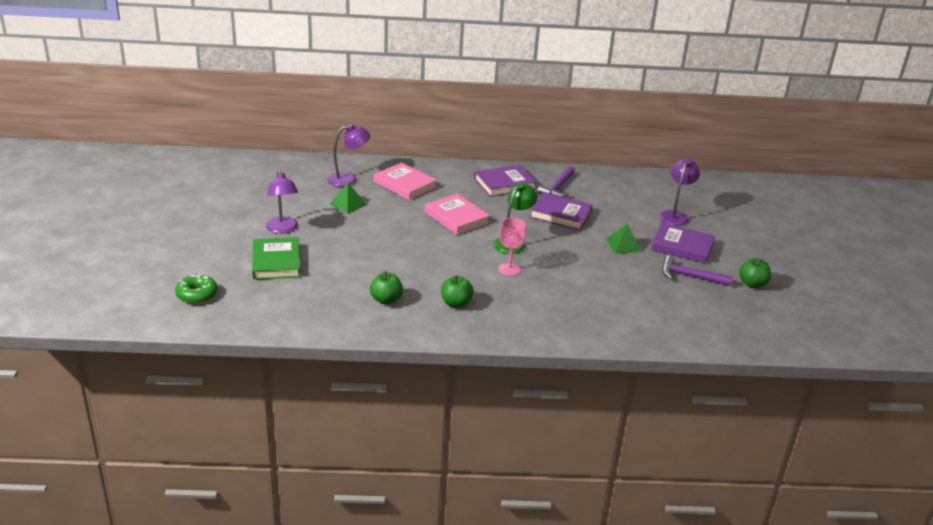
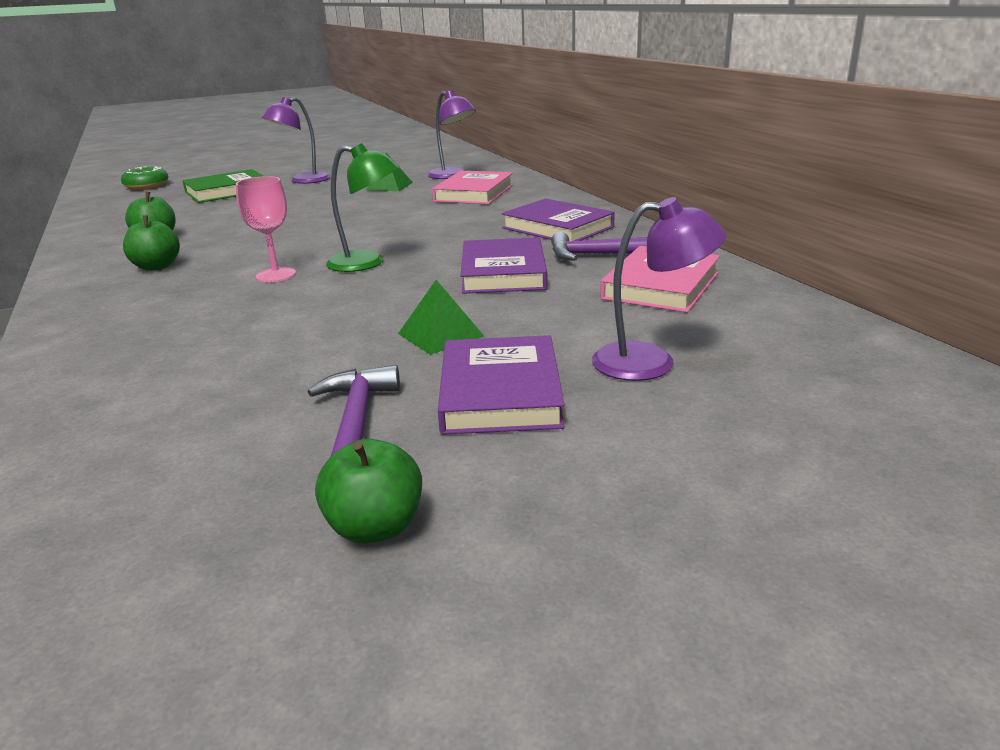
camera: 70 degrees right, 5 degrees down
(456, 218) = (411, 226): pink book -> pink book (660, 286)

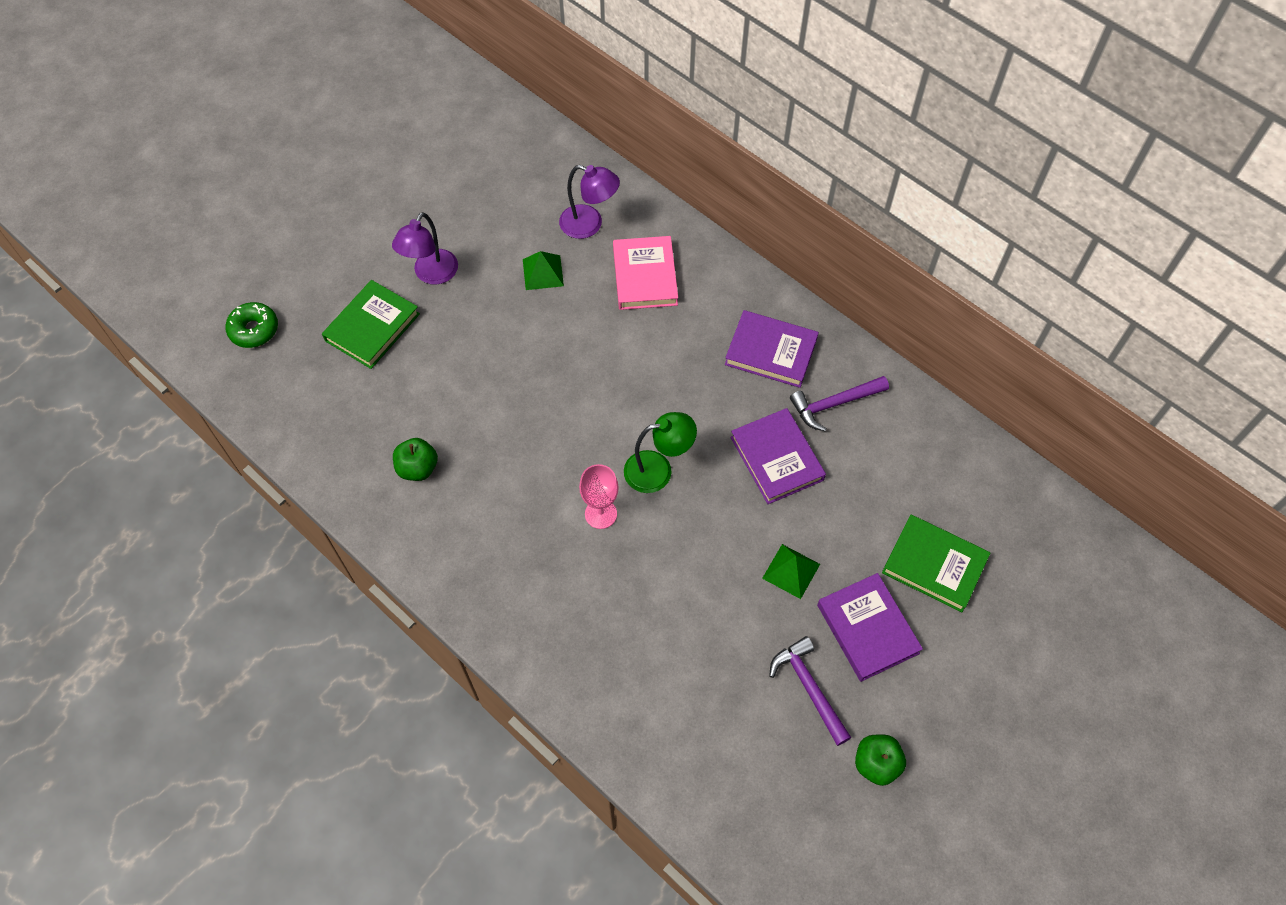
camera: 25 degrees left, 35 degrees up
(156, 267) = (481, 527): green apple -> none
(651, 362) = (934, 565): purple lamp -> green book
(660, 286) = (898, 451): pink book -> none

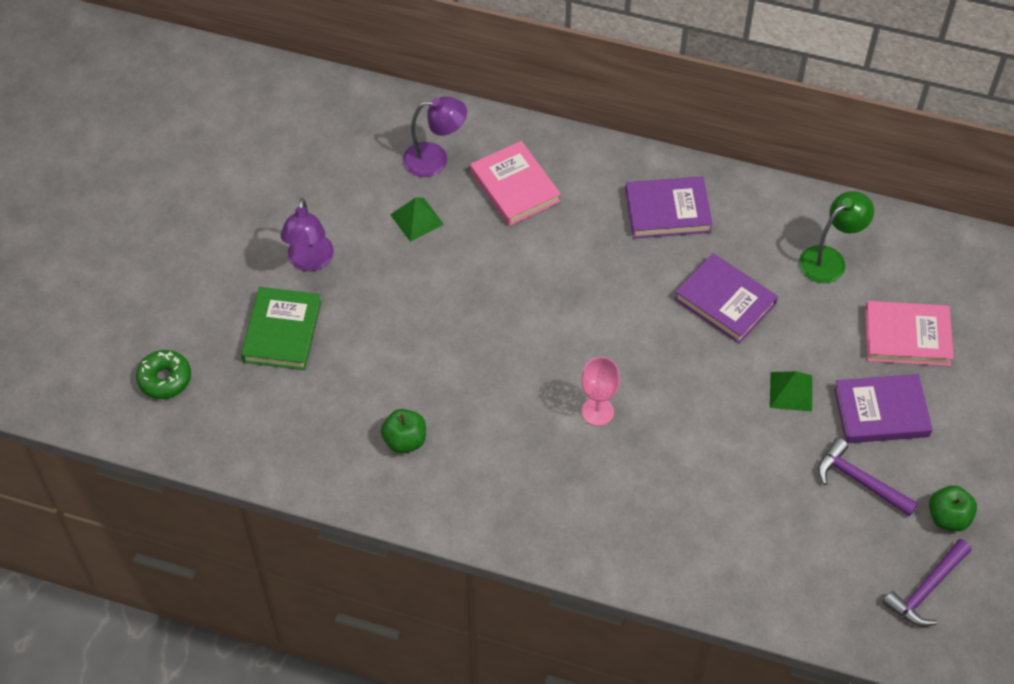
camera: 25 degrees left, 5 degrees down
(658, 470) = (626, 353): green lamp -> green lamp (829, 259)
(834, 404) = (748, 235): purple hammer -> purple hammer (926, 589)
(867, 629) = (881, 412): purple book -> purple book turned 45 degrees counterclockwise
(934, 565) = (907, 337): green book -> pink book

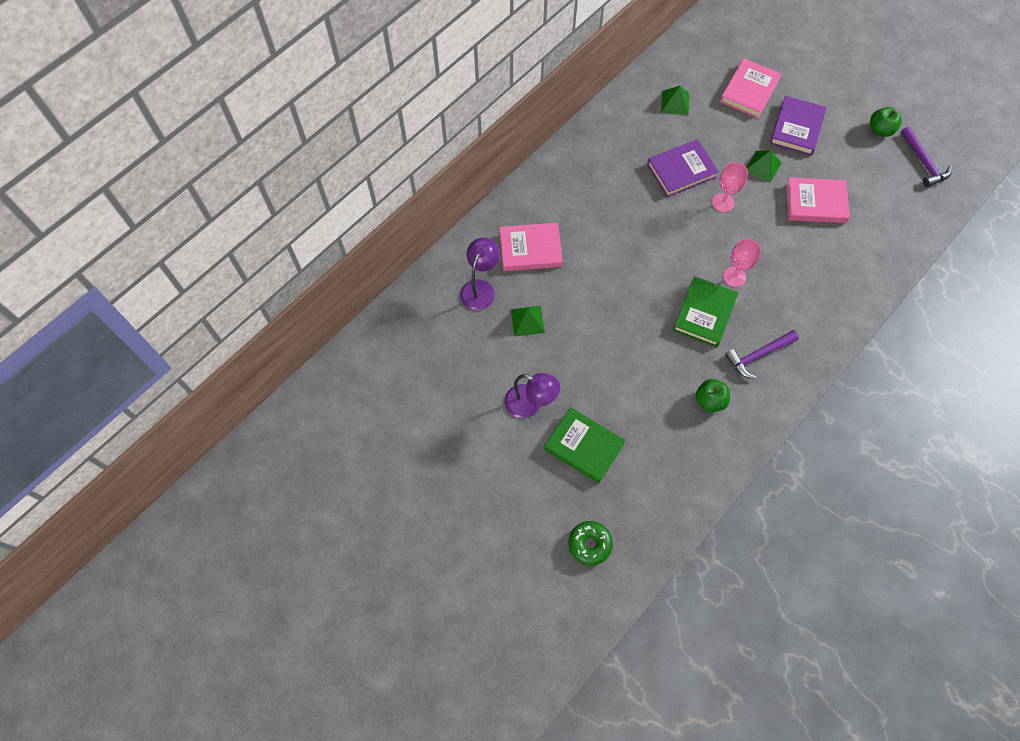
camera: 65 degrees left, 10 degrees up
(524, 396) = (704, 313): none -> green book
(667, 211) = (595, 170): purple book -> none
(704, 363) = (723, 202): none -> pink goblet
(769, 471) = (815, 203): none -> pink book
(829, 259) = (675, 102): green lamp -> green pyramid
(860, 481) = (839, 160): purple hammer -> purple hammer (758, 355)

